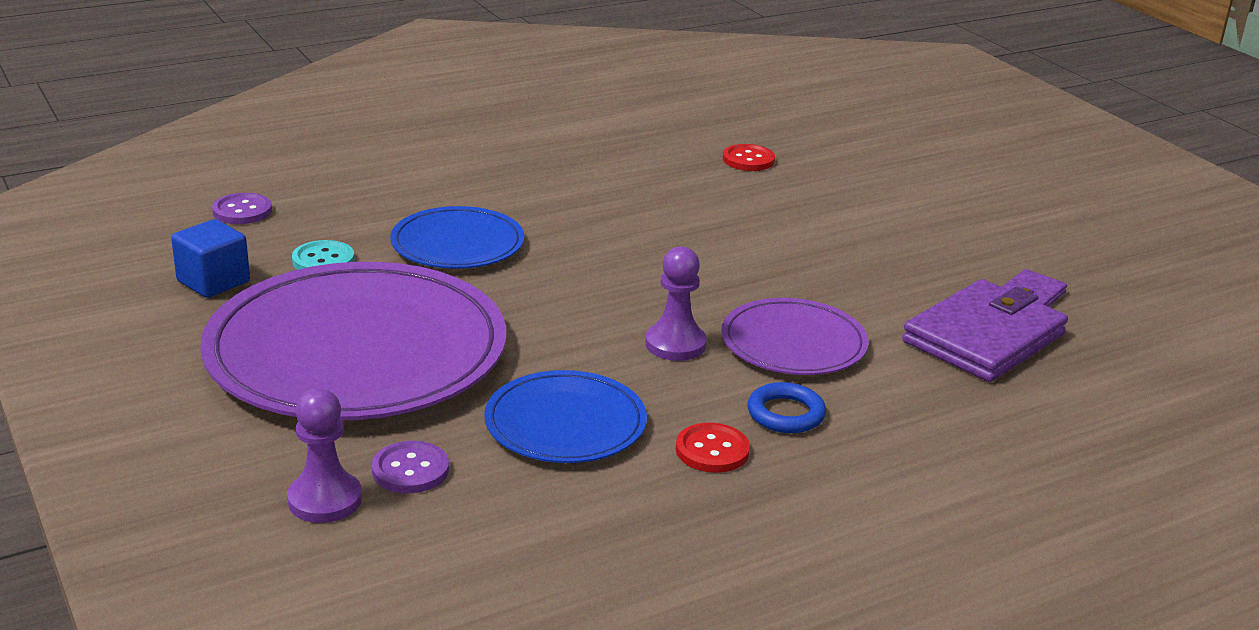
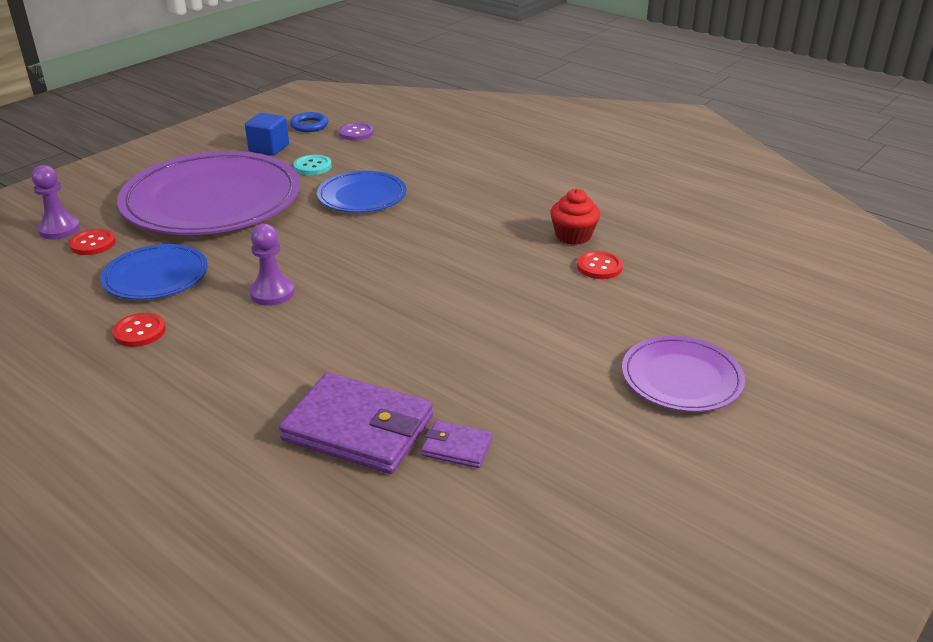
camera: 70 degrees right, 5 degrees up
(410, 470) = (93, 244): purple button -> red button
(673, 155) = (573, 236): none -> red cupcake
(785, 414) = (196, 351): blue ring -> blue ring (309, 125)
(793, 343) = (299, 338): purple plate -> purple plate (681, 378)

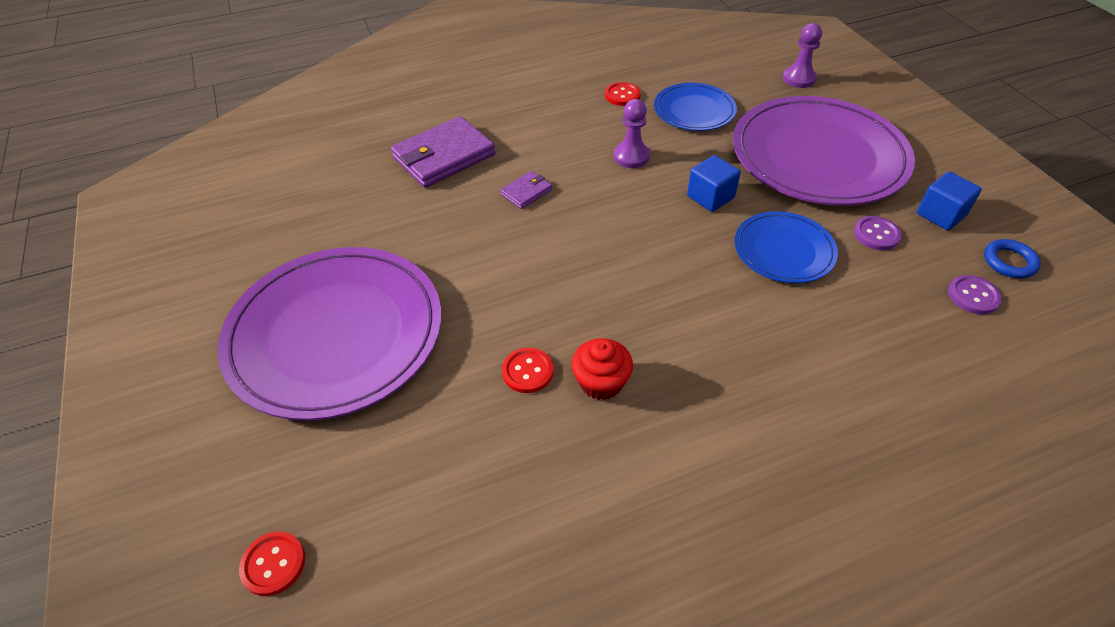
camera: 120 degrees right, 15 degrees up
(93, 244) = (765, 90): red button -> red button (273, 564)
(312, 166) = (876, 234): turquoise button -> purple button
(313, 238) = (710, 197): none -> blue cube
(457, 447) = (388, 189): purple wallet -> purple wallet (526, 192)
(681, 378) = (335, 334): purple plate -> purple plate, size x1.97

